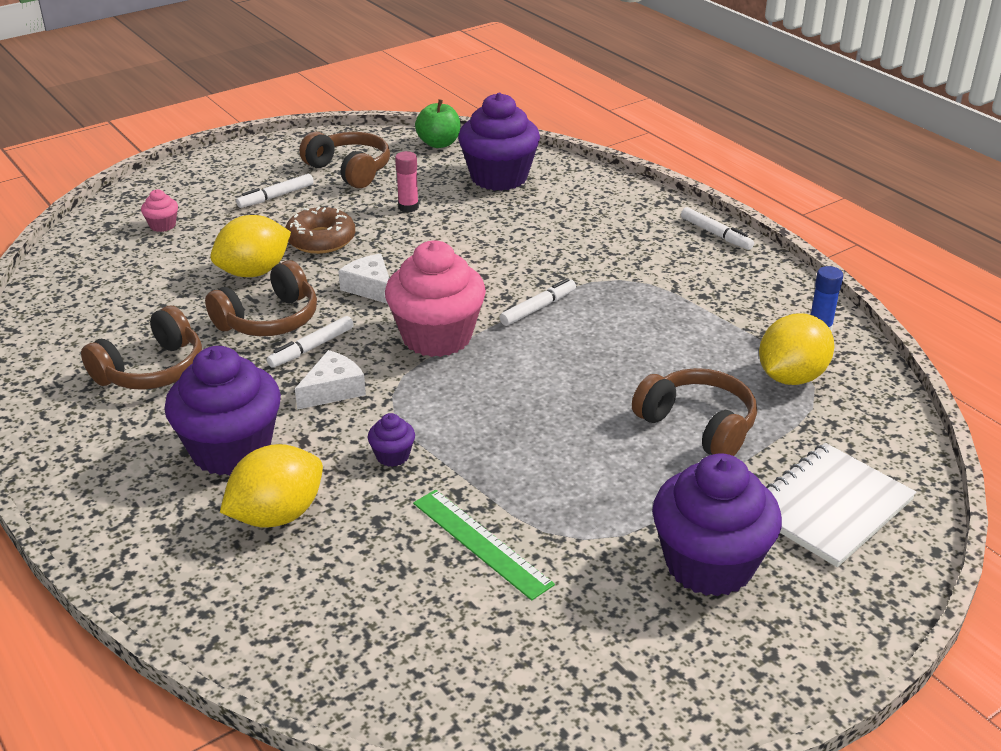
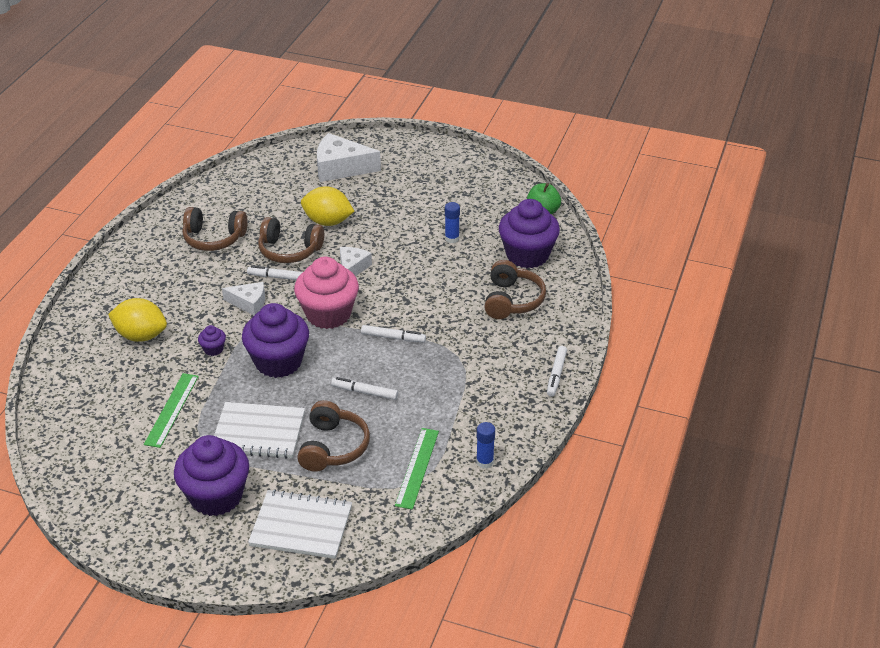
camera: 55 degrees right, 5 degrees up
(162, 225) = (341, 168): pink cupcake -> white cheese
(231, 450) = (175, 296): purple cupcake -> purple cupcake (278, 362)
(276, 196) = (411, 187): white marker -> white marker (365, 392)
(321, 240) = (383, 226): brown donut -> none
(349, 170) = (470, 196): brown headphones -> brown headphones (512, 300)
(408, 207) = (452, 238): pink glue stick -> blue glue stick
(610, 477) = (258, 432): none -> white notebook
(791, 377) = (417, 468): yellow lemon -> green ruler

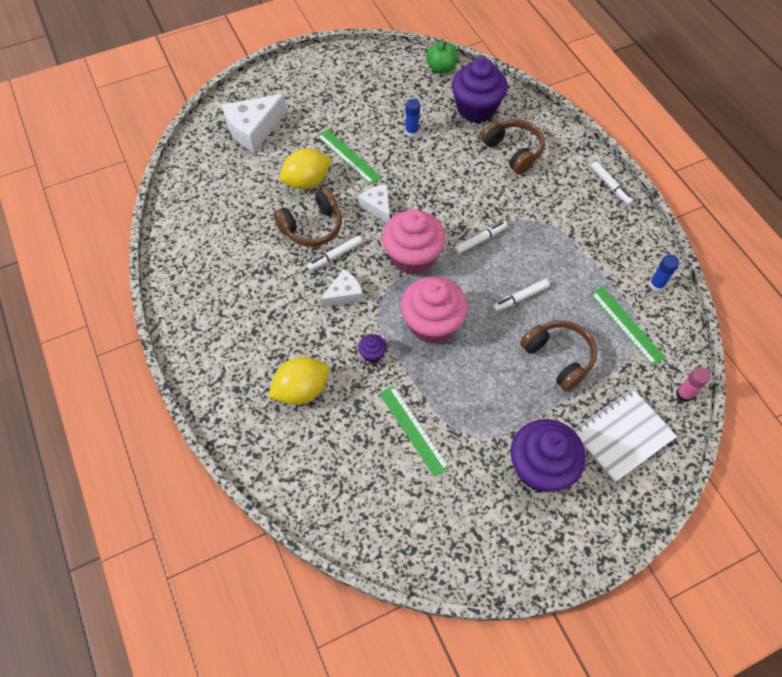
camera: 45 degrees left, 20 degrees up
(214, 238) = (239, 261): brown headphones -> none
(258, 432) = (497, 391): white notebook -> none
(278, 362) = (432, 324): purple cupcake -> pink cupcake
(381, 224) = (348, 156): none -> green ruler
(388, 541) = (684, 394): none -> pink glue stick

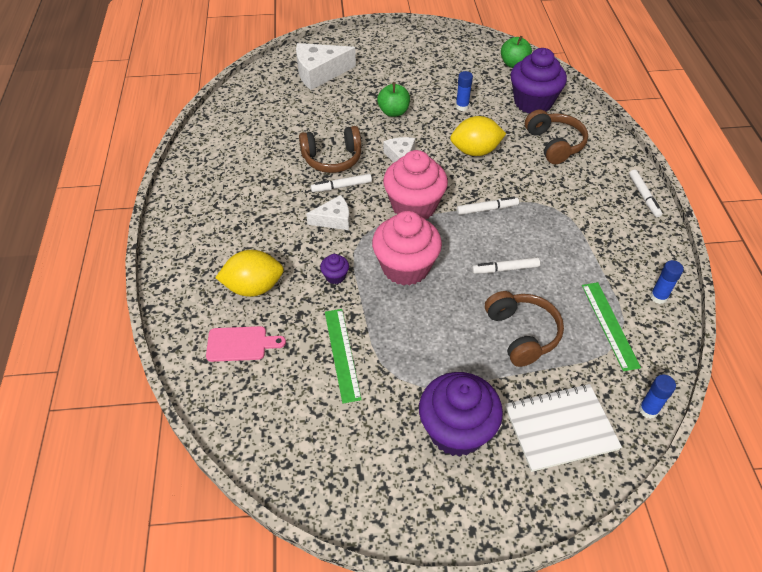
camera: 20 degrees right, 10 degrees down
(307, 182) = (346, 123): yellow lemon -> yellow lemon (475, 151)
(317, 451) = (240, 344): none -> pink cutting board
(348, 156) = (393, 112): green ruler -> green apple
(684, 394) = (648, 410): pink glue stick -> blue glue stick

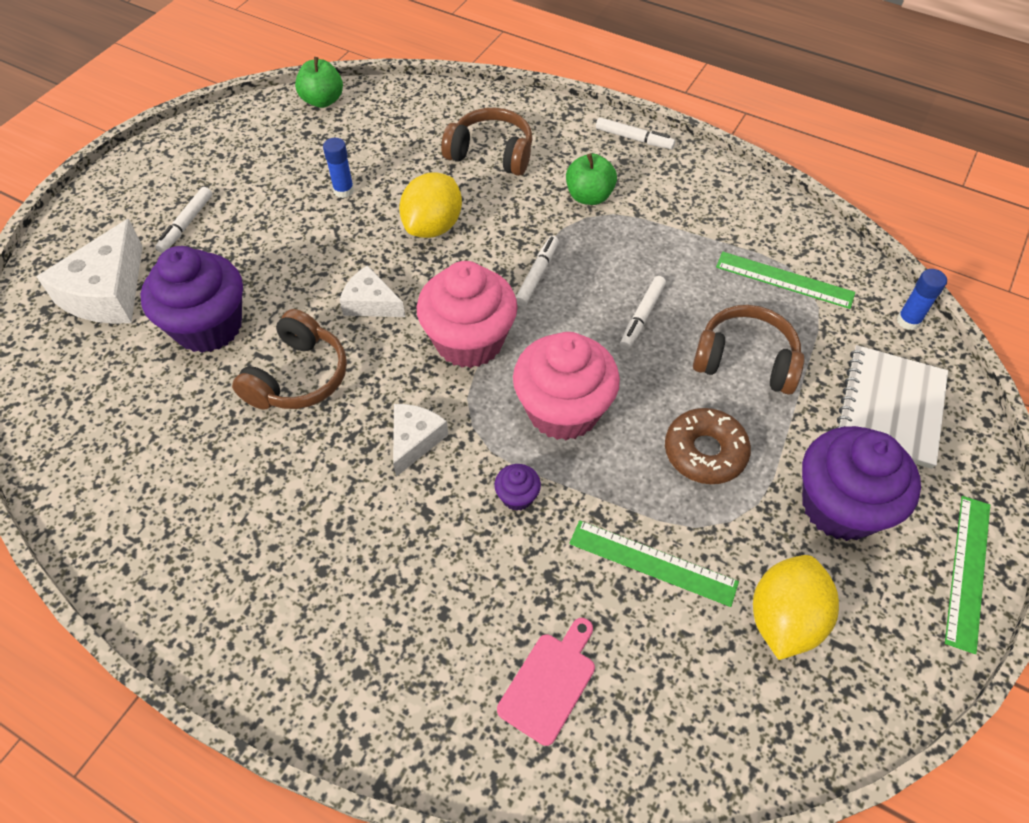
camera: 55 degrees left, 5 degrees up
(254, 287) = (458, 609): yellow lemon -> yellow lemon (784, 619)
(342, 186) = (362, 396): white marker -> white marker (186, 224)
(393, 112) = (279, 260): green apple -> green apple (589, 196)
(435, 344) = (705, 452): none -> brown donut
(467, 524) = (968, 571): none -> green ruler
(533, 102) = (406, 127): purple cupcake -> purple cupcake (208, 326)
(658, 297) = (775, 218): blue glue stick -> none

